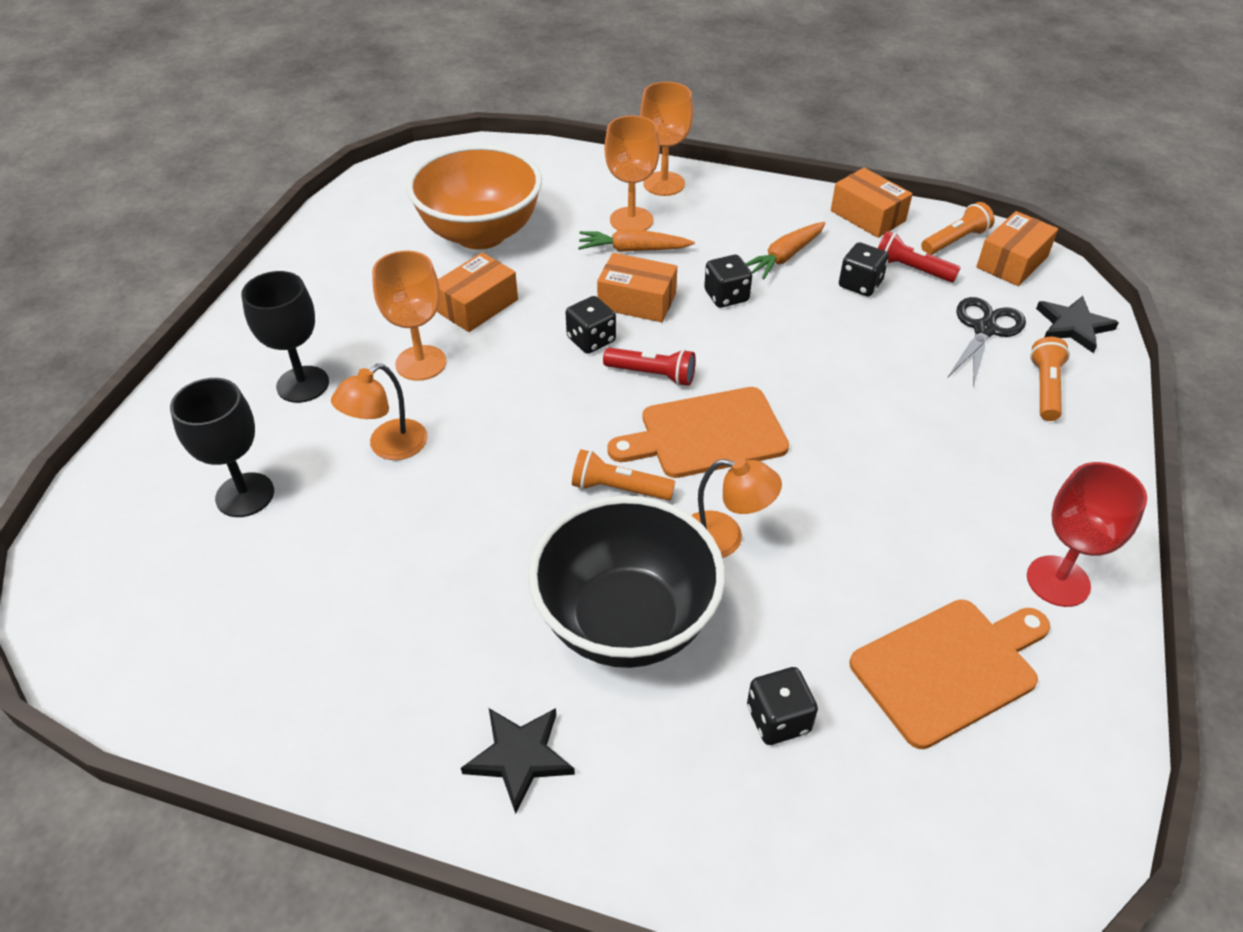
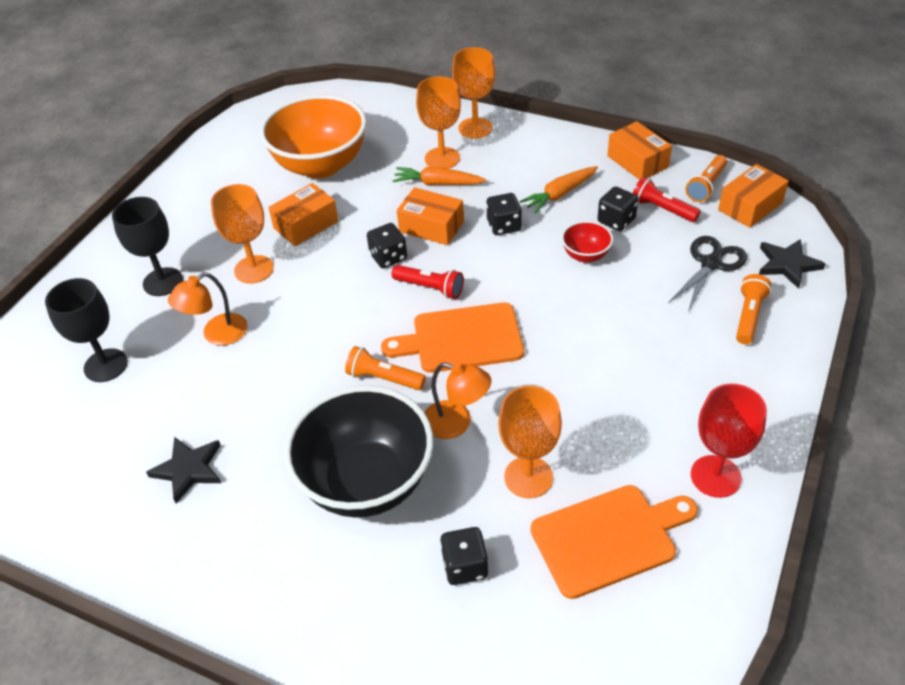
camera: 10 degrees right, 0 degrees up
(520, 757) = (266, 577): black star -> black star (188, 470)
(831, 599) = (528, 477): none -> orange goblet
(834, 326) = (585, 255): none -> red bowl
(955, 241) = (706, 186): orange flashlight -> orange flashlight turned 150 degrees clockwise

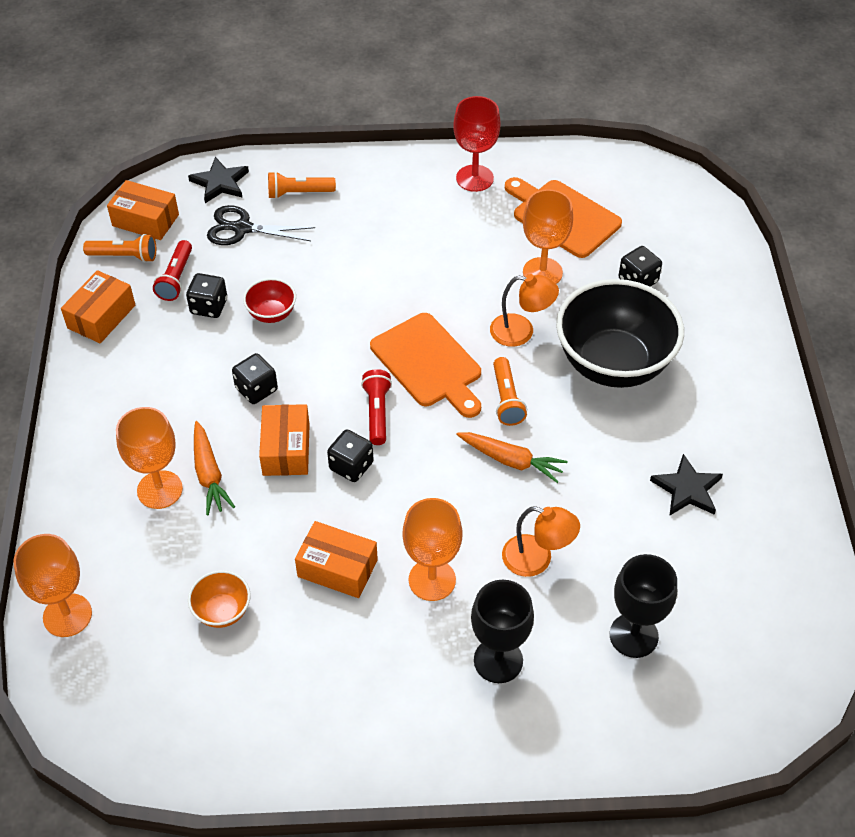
camera: 120 degrees left, 5 degrees up
(320, 165) = (222, 611): orange bowl -> orange bowl, size x0.44
(457, 423) = (521, 332): orange lamp -> orange lamp turned 105 degrees clockwise
(475, 128) = (85, 481): orange goblet -> orange goblet (67, 615)
(560, 194) = (184, 361): orange carrot -> orange carrot (511, 460)

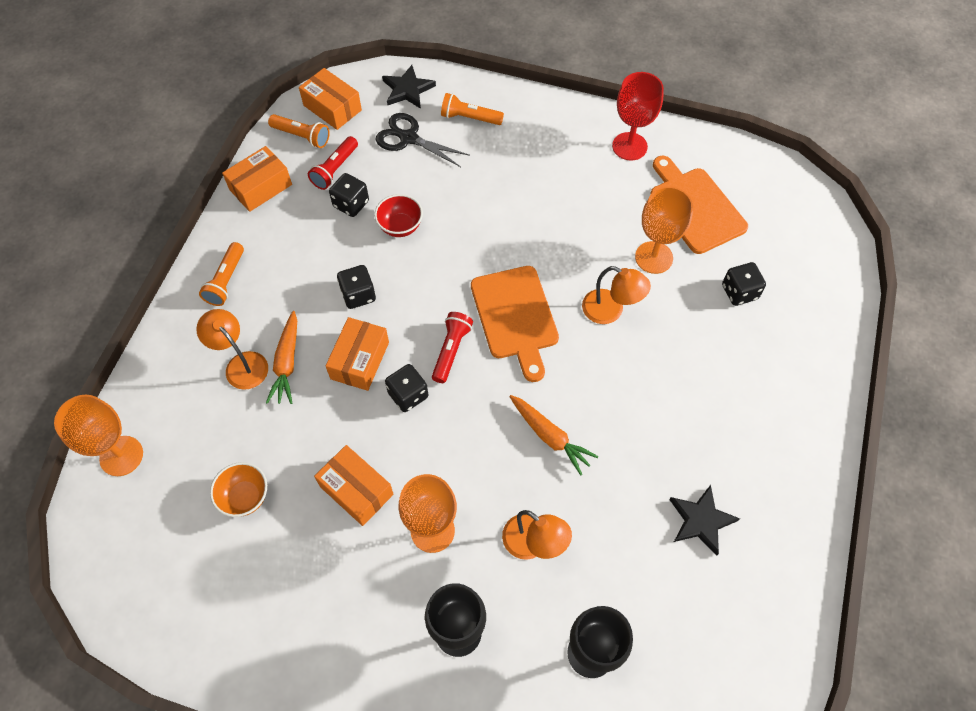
camera: 20 degrees right, 10 degrees up
(159, 490) = (241, 364): orange goblet -> orange lamp
(506, 399) = (570, 374): orange flashlight -> orange flashlight (226, 281)
(613, 364) = (682, 369): black bowl -> none

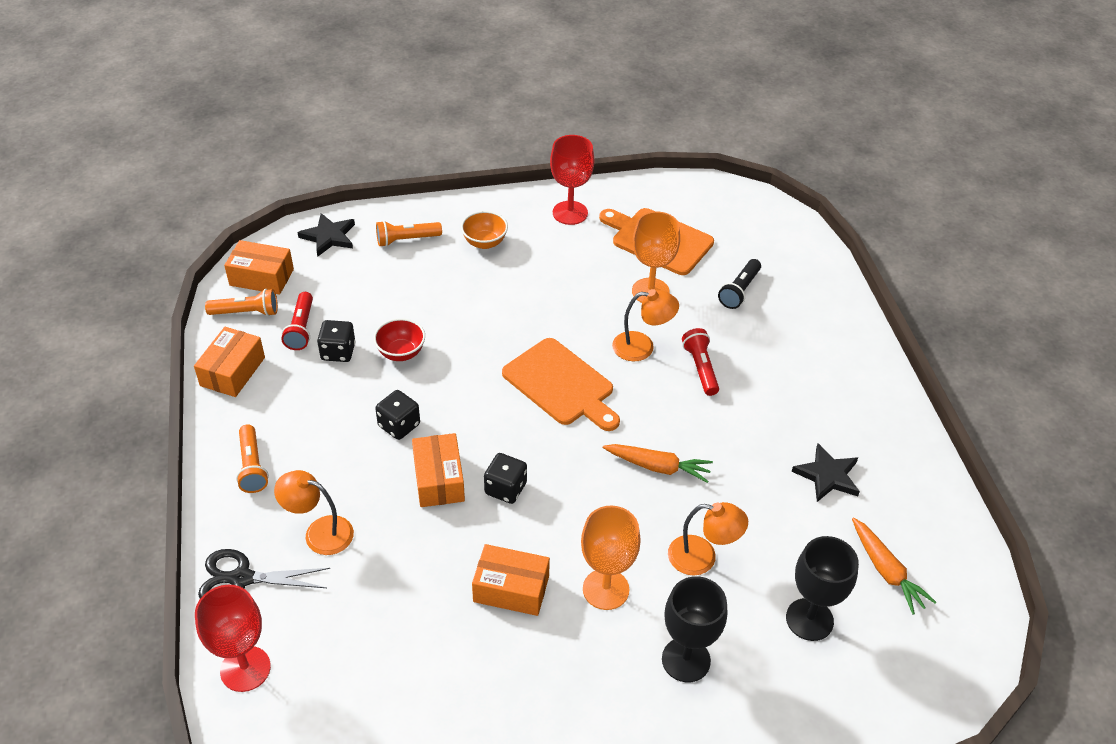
camera: 30 degrees left, 15 degrees down
(121, 456) = (245, 669): orange goblet -> red goblet
(245, 497) = (404, 645): orange bowl -> orange bowl (484, 242)
(287, 363) = (367, 512): orange carrot -> orange carrot (886, 571)
(409, 138) = (358, 277): black scissors -> black scissors (242, 579)
(451, 350) = (521, 435): red flashlight -> red flashlight (700, 368)
(739, 292) = (739, 291): black dice -> black flashlight

